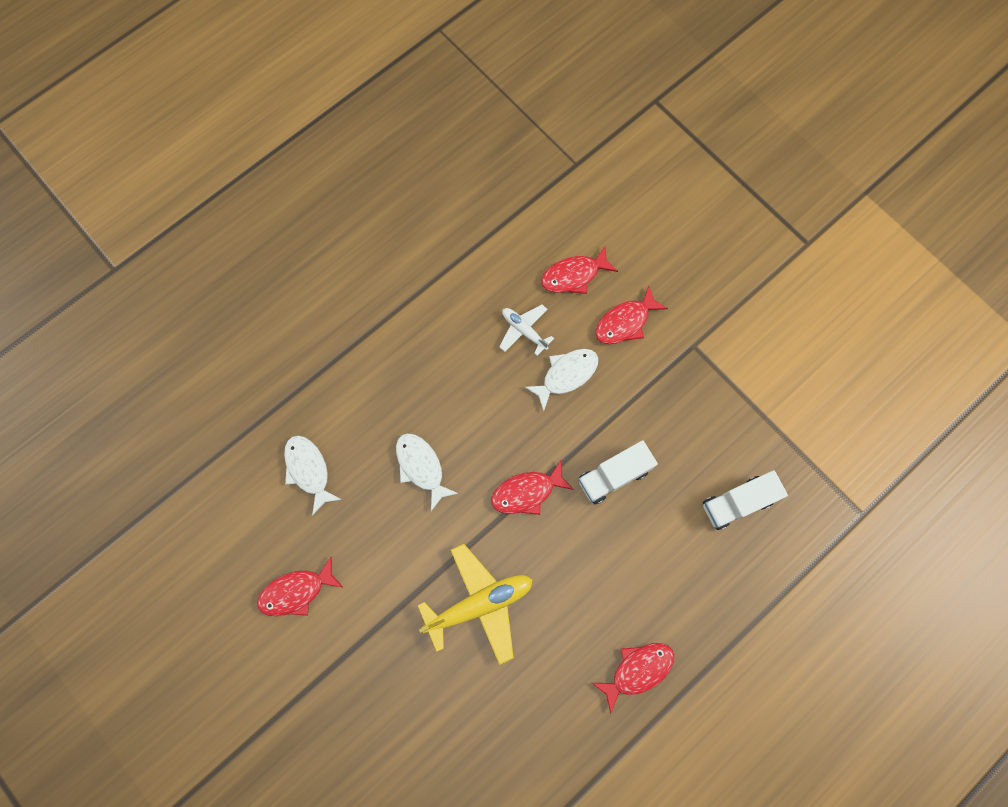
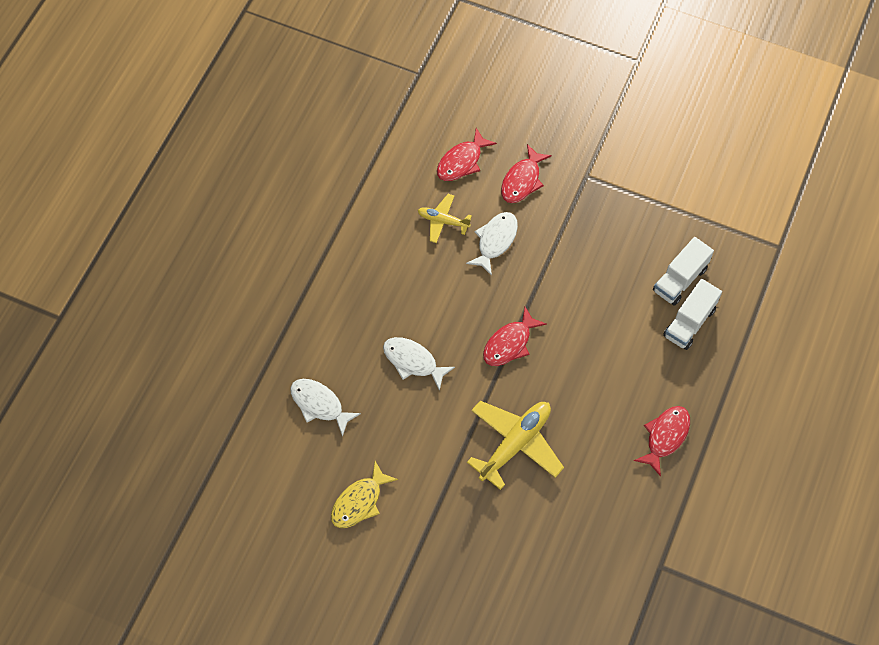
camera: 25 degrees left, 10 degrees down
(296, 591) = (359, 501): red fish -> yellow fish
(524, 331) = (443, 221): white plane -> yellow plane
(613, 476) = (573, 301): white truck -> white truck (689, 322)

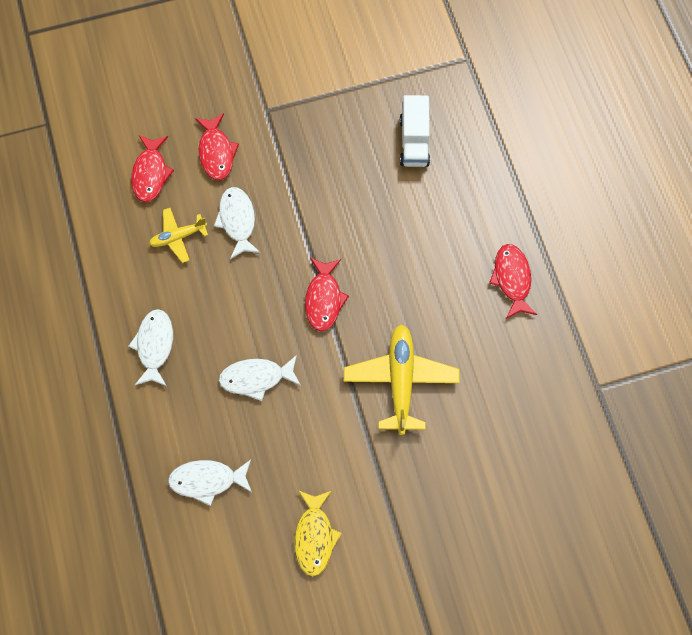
camera: 40 degrees left, 5 degrees up
(362, 285) = (154, 346): none -> white fish
(689, 322) = (451, 171): white truck -> none

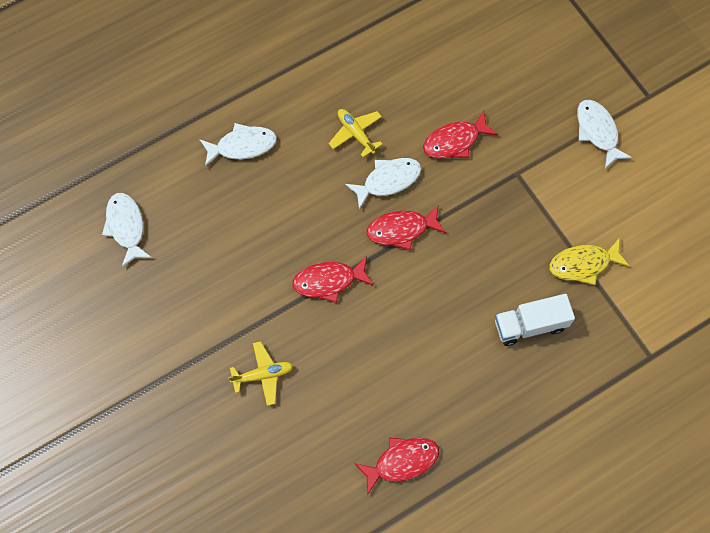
camera: 75 degrees right, 0 degrees up
(151, 173) = (414, 91): red fish -> red fish (401, 230)
(256, 378) = (233, 242): white fish -> white fish (597, 132)
(314, 536) = (93, 334): yellow fish -> yellow fish (583, 264)
(400, 380) = (263, 375): yellow plane -> yellow plane, size x0.56

